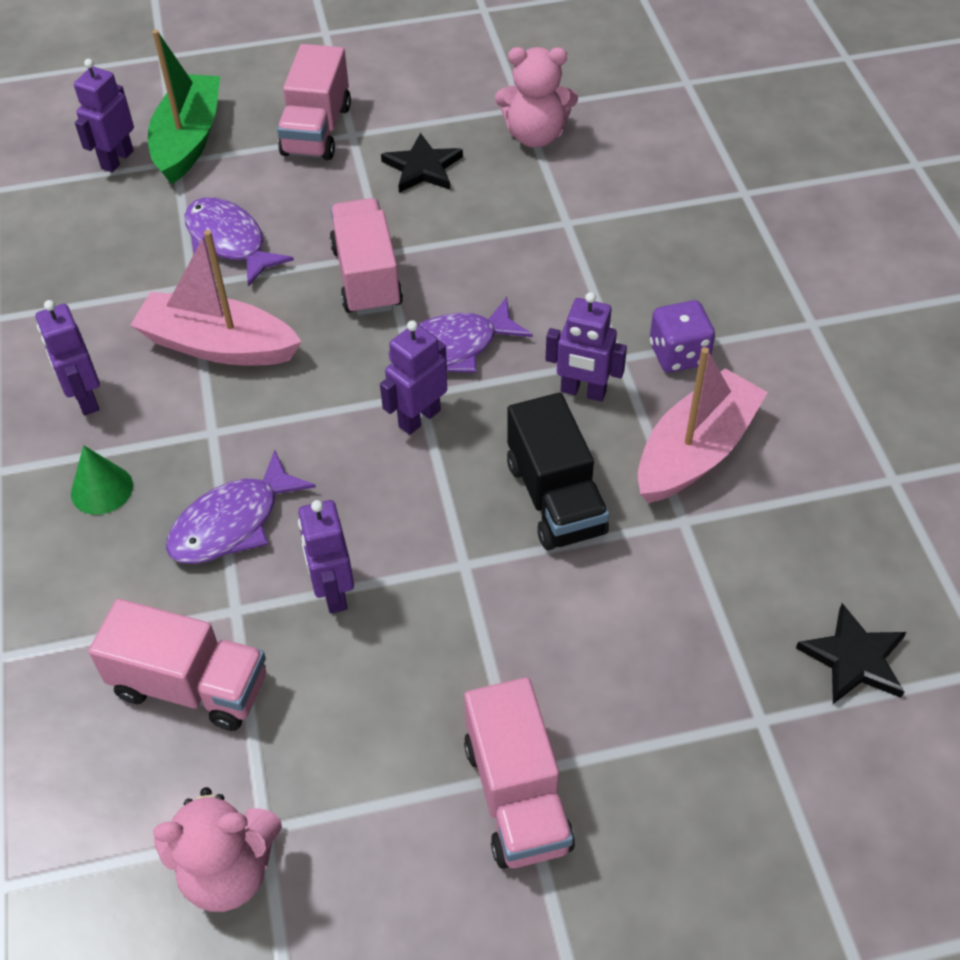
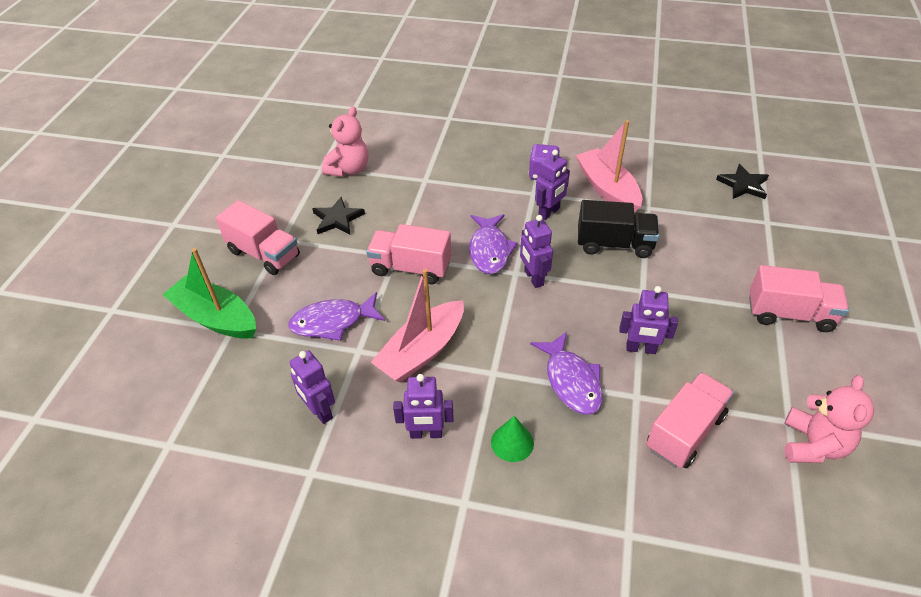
camera: 65 degrees left, 5 degrees down
(117, 159) = (201, 361): purple robot -> purple robot (319, 411)

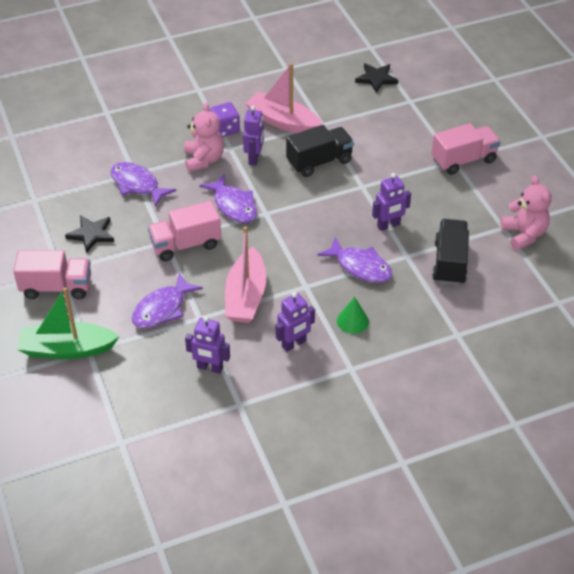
camera: 35 degrees left, 0 degrees up
(349, 169) = (61, 191): pink teddy bear -> pink teddy bear (204, 160)
(418, 191) = (137, 185): none -> purple fish
(533, 278) = (282, 211): purple robot -> none
(685, 432) = (449, 263): pink truck -> black truck

